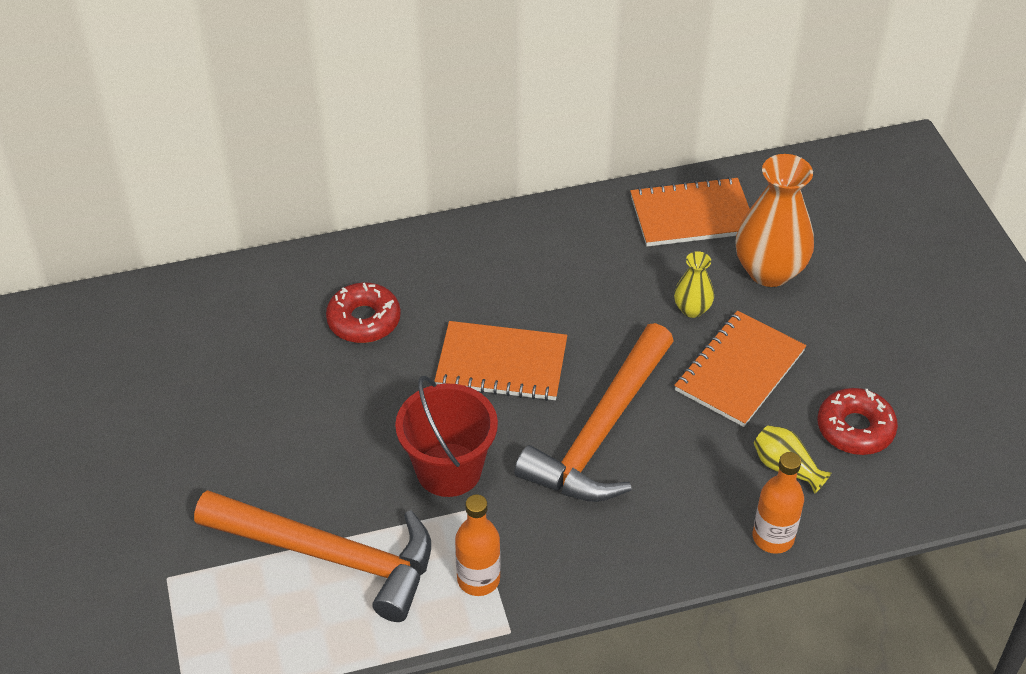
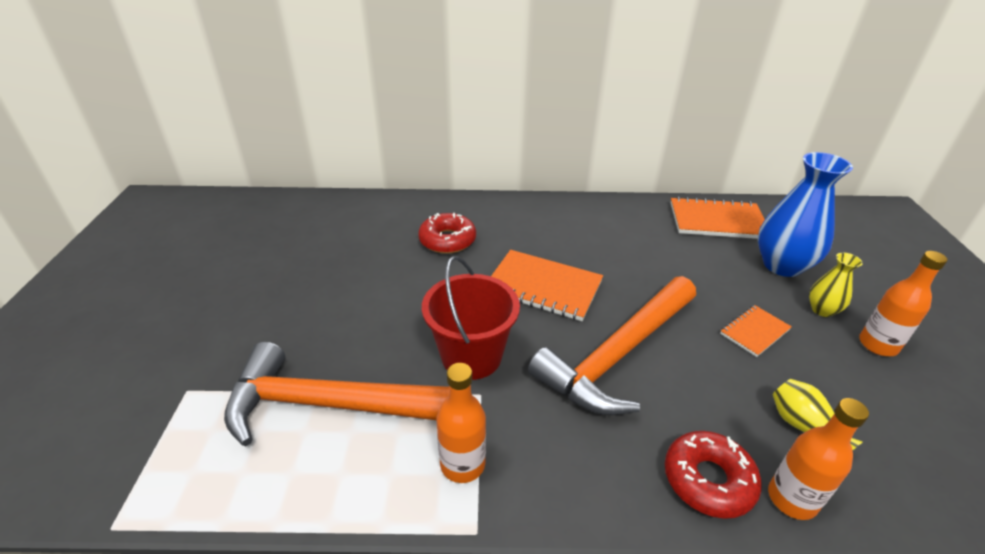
camera: 15 degrees right, 10 degrees down
(329, 555) = (334, 405): orange hammer -> orange hammer turned 150 degrees clockwise
(692, 309) = (713, 279): yellow vase -> yellow vase (822, 310)
(739, 371) = (754, 332): orange notebook -> orange notebook, size x0.56
(769, 271) = (782, 265): orange vase -> blue vase
(855, 429) = (877, 405): red donut -> red donut (708, 480)
(863, 358) = (878, 345): none -> orange bottle

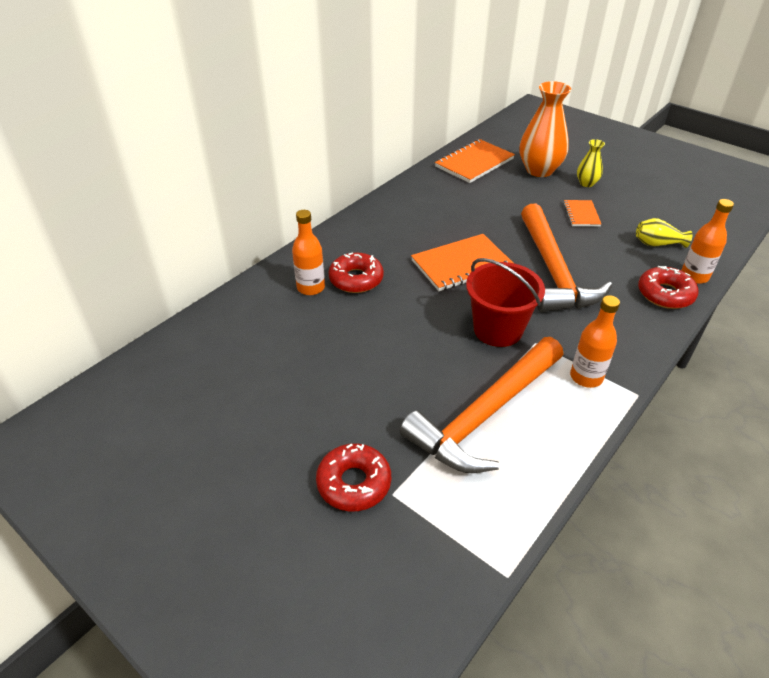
camera: 50 degrees left, 5 degrees up
(188, 360) = (354, 483): none -> red donut
(782, 265) = (539, 170): blue vase -> orange vase
(878, 345) = (626, 186): orange bottle -> orange bottle (311, 288)

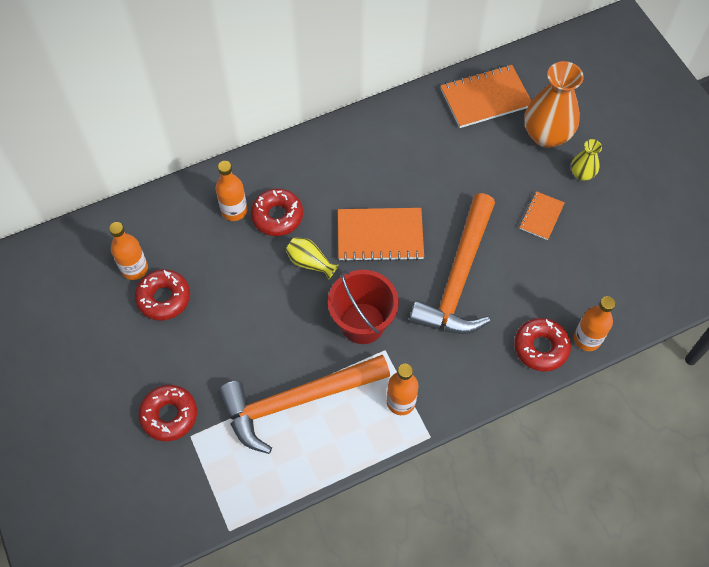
camera: 25 degrees right, 20 degrees up
(232, 364) = (134, 268): none -> orange bottle
(280, 377) = (164, 298): none -> red donut
(657, 244) = (586, 285): yellow vase -> yellow vase (310, 262)

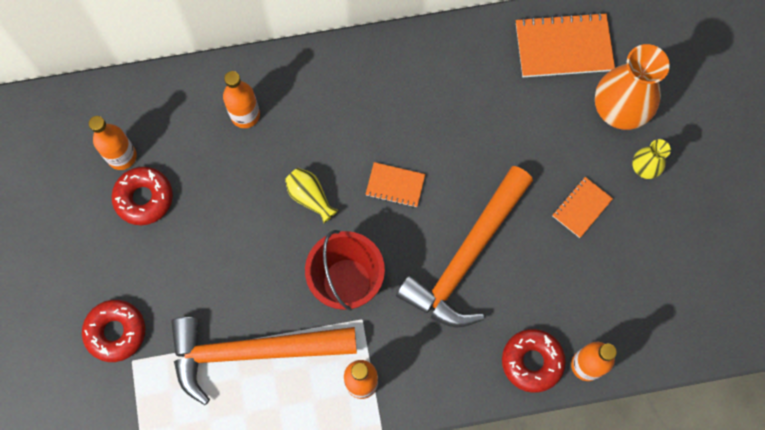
camera: 15 degrees right, 10 degrees up
(277, 216) = (290, 133): red donut -> none
(380, 236) = (395, 185): orange notebook -> orange notebook, size x0.56

